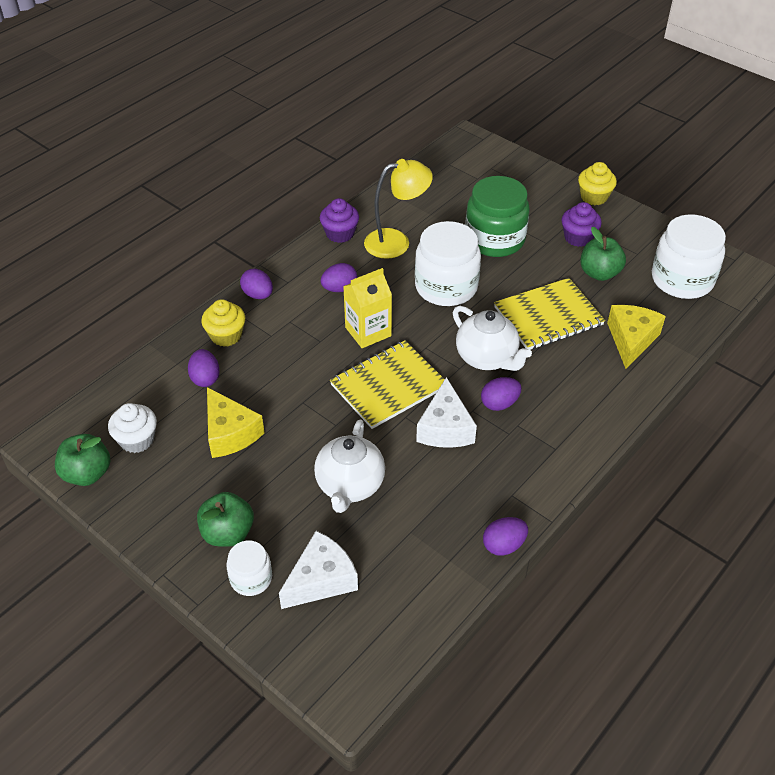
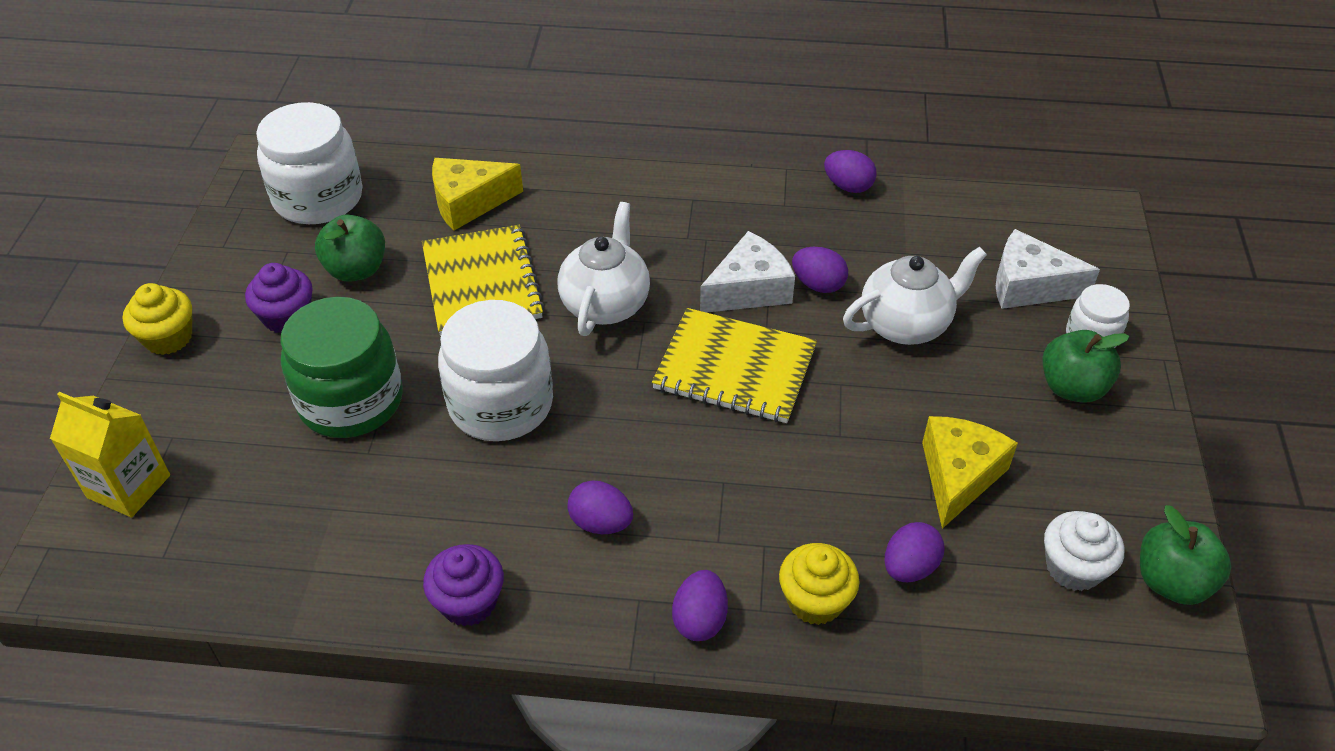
camera: 125 degrees left, 0 degrees up
(368, 332) = (660, 440): yellow carton -> yellow carton (129, 486)
(396, 242) = (438, 513): yellow lamp -> none
(499, 403) = (670, 263): purple egg -> purple egg (818, 285)
(548, 316) = (481, 283): yellow notebook -> yellow notebook turned 45 degrees clockwise

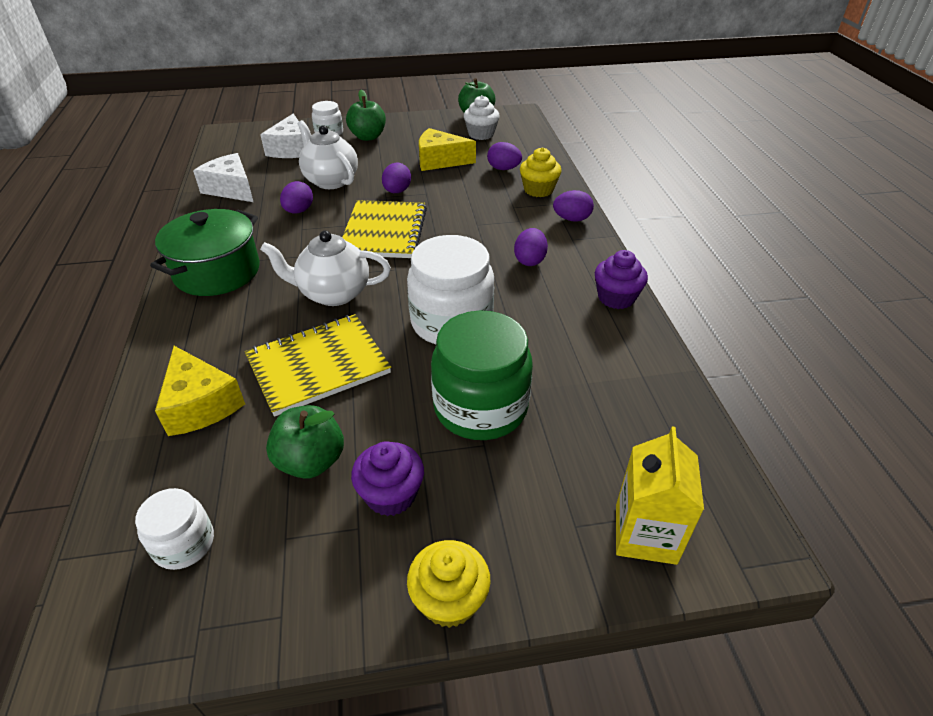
camera: 105 degrees left, 5 degrees down
(318, 198) = (184, 543): white jar -> white jar, size x0.53
(690, 210) = (217, 272): none -> green pot
(749, 289) = (307, 235): white cheese -> white cheese (231, 189)
(848, 186) = (192, 210): purple egg -> purple egg (397, 191)

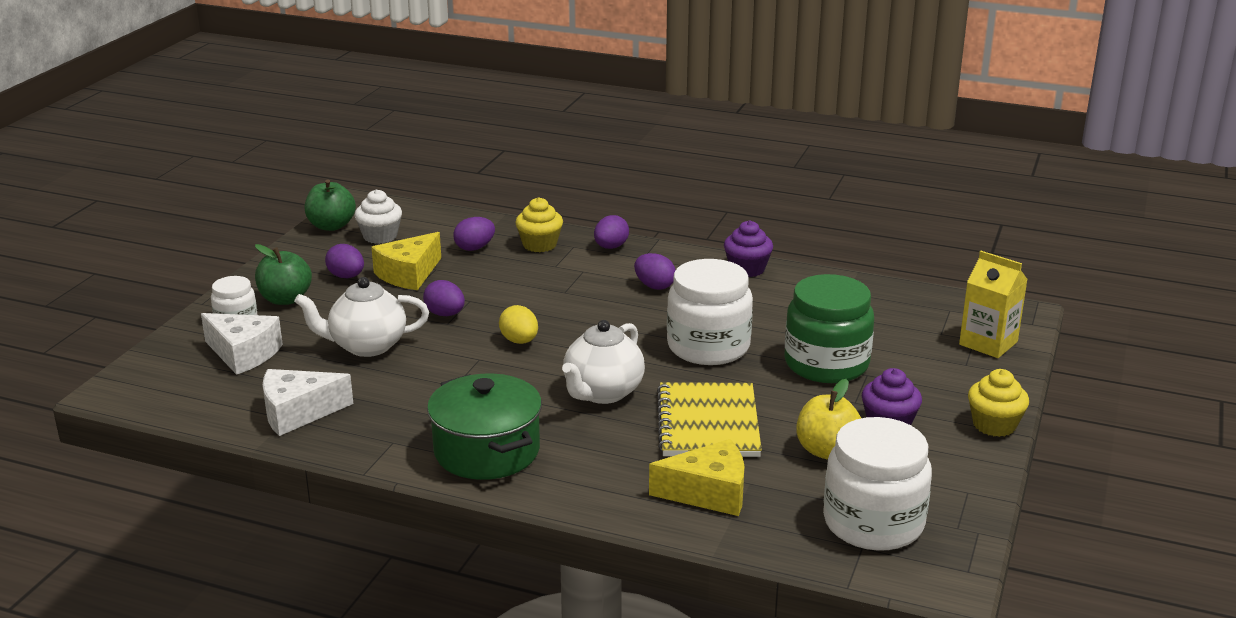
camera: 60 degrees left, 15 degrees down
(184, 543) = (873, 523): white jar -> white jar, size x1.90
(299, 211) = (413, 379): purple egg -> purple egg (346, 276)
(311, 461) = (827, 451): green apple -> yellow apple
(384, 231) = (519, 341): yellow notebook -> yellow egg

